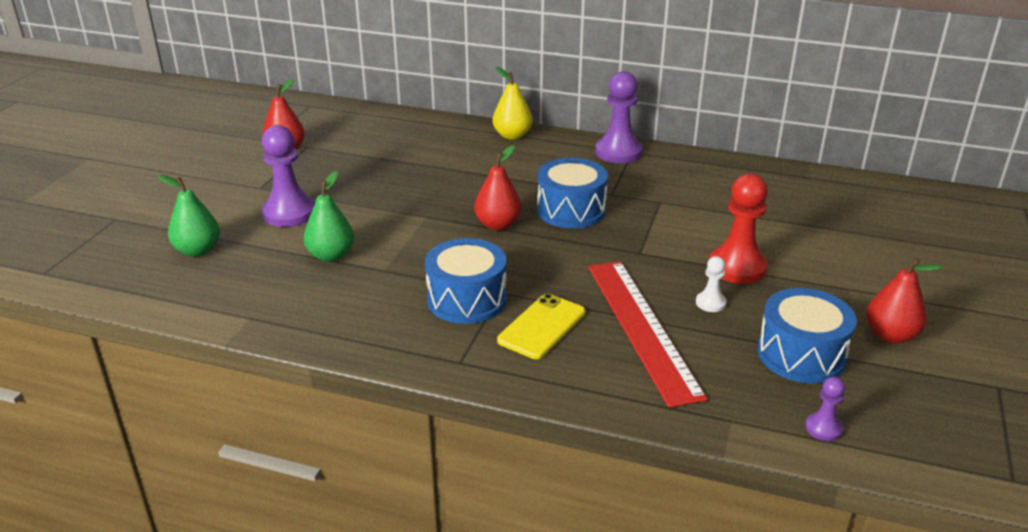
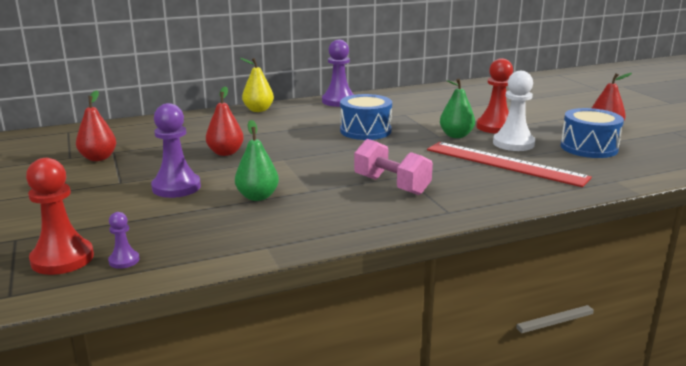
camera: 40 degrees left, 10 degrees down
(113, 254) = (62, 259): none -> red pawn
(198, 250) = (141, 229): green pear -> green pear (456, 135)
(467, 299) = (391, 185): blue drum -> pink dumbbell
(498, 225) = (337, 149): red pear -> red pear (225, 153)
(542, 327) = (457, 181): yellow phone -> none
(710, 303) = (513, 143): white pawn -> white pawn, size x2.01
(823, 428) = (651, 168): purple pawn -> purple pawn (124, 260)

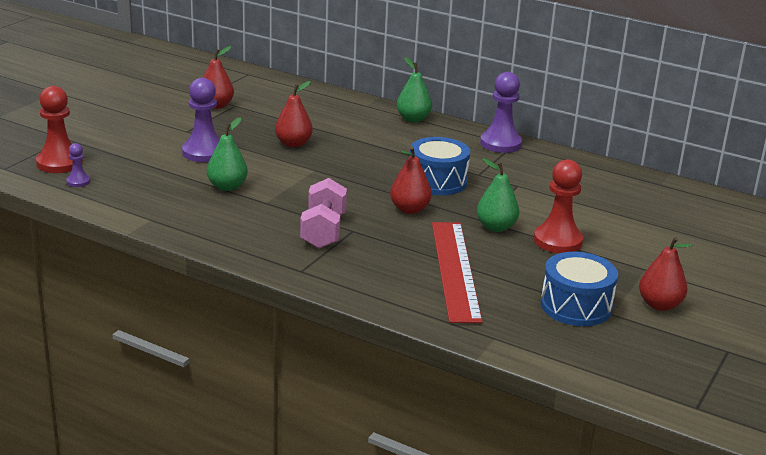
camera: 50 degrees right, 5 degrees up
(258, 110) = (413, 119): yellow pear -> green pear
(395, 150) = (409, 209): none -> red pear
(513, 143) = (521, 262): white pawn -> none

